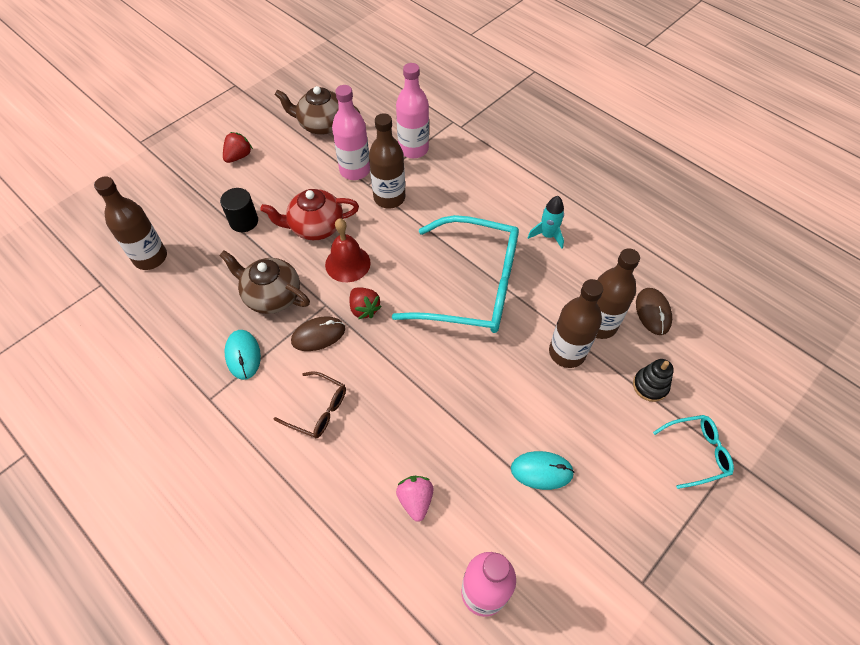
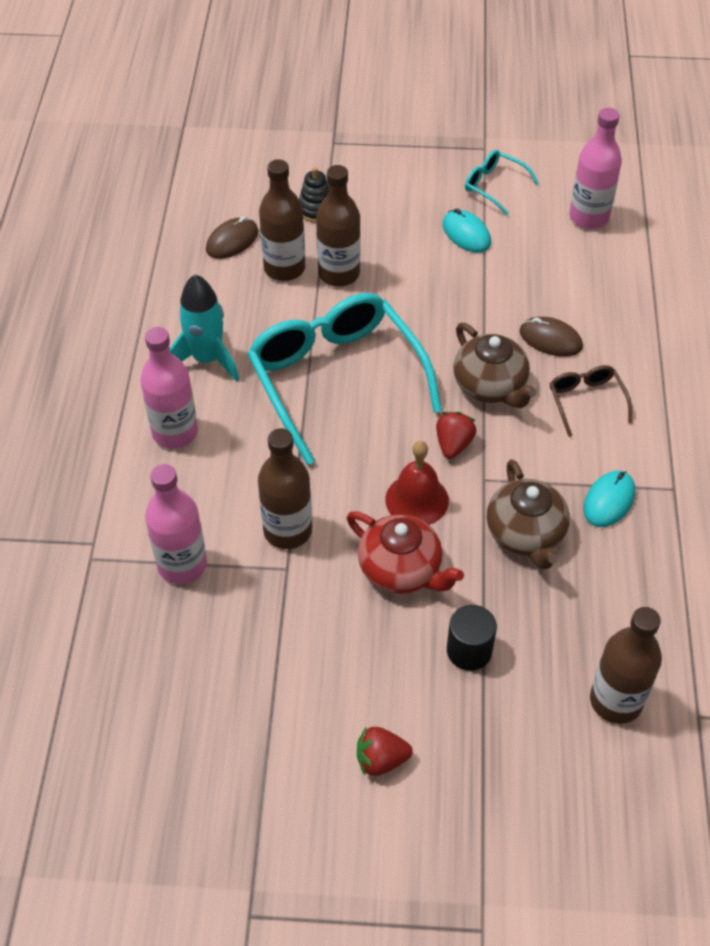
camera: 130 degrees left, 5 degrees down
(318, 335) = (521, 458): brown mouse -> brown mouse (550, 339)
(321, 125) = (230, 709): brown teapot -> brown teapot (490, 386)
(355, 170) = (277, 600): pink bottle -> pink bottle (175, 432)
(415, 500) = (576, 289): pink strawberry -> none
(547, 235) = (207, 359): turquoise rocket -> turquoise rocket, size x1.54
(696, 452) = (350, 162): turquoise glasses -> turquoise glasses (494, 186)

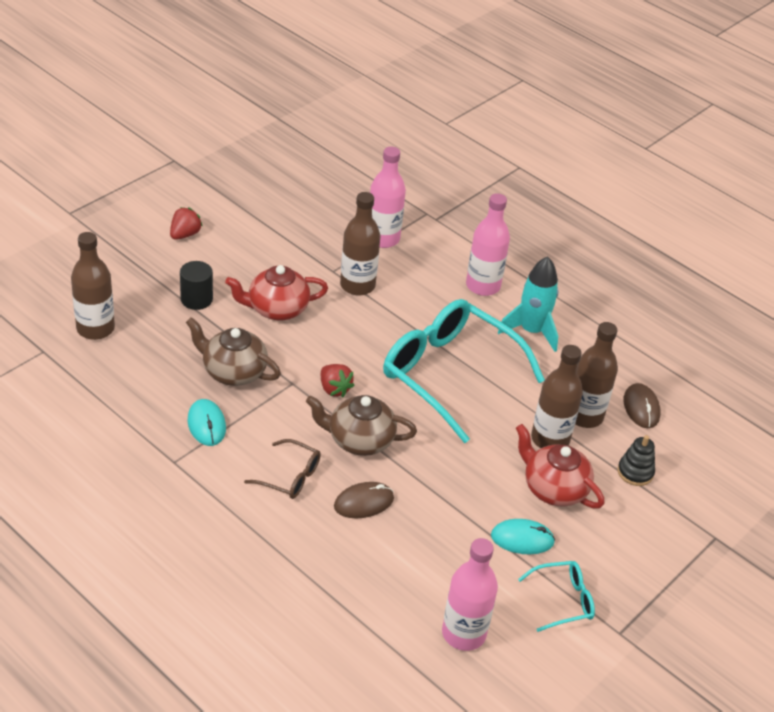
camera: 125 degrees right, 10 degrees down
(336, 379) = (449, 374): turquoise glasses -> turquoise glasses turned 150 degrees counterclockwise
(392, 244) = (553, 488): none -> red teapot
(417, 500) = (314, 346): red bell -> none

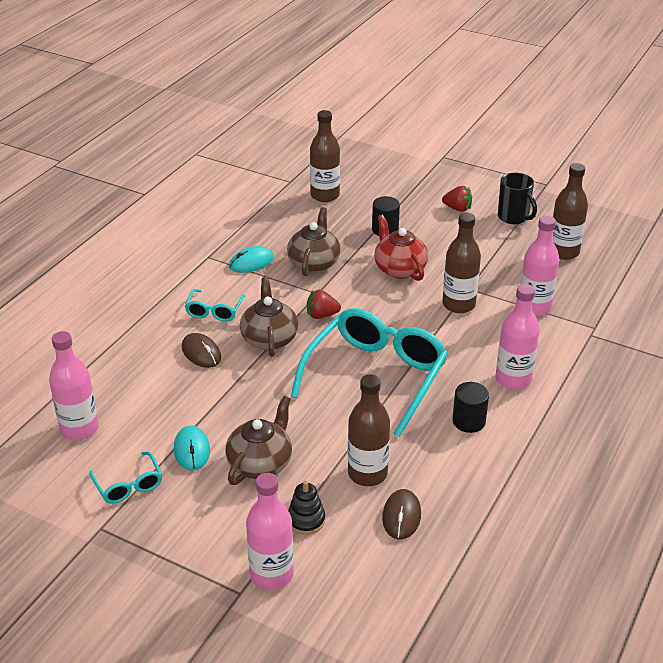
camera: 80 degrees right, 5 degrees down
(224, 202) = (513, 217): none -> black mug
(290, 476) = (214, 311): brown glasses -> turquoise glasses
(334, 389) = (321, 315): red strawberry -> red strawberry turned 45 degrees clockwise
(531, 331) = (468, 421): turquoise rocket -> black cylinder
(550, 439) = (323, 453): brown bottle -> brown bottle (563, 252)
(553, 488) = (260, 463): red teapot -> brown teapot
(641, 408) = (401, 516): brown mouse -> brown mouse turned 60 degrees counterclockwise
(697, 511) = (271, 575): none -> pink bottle

